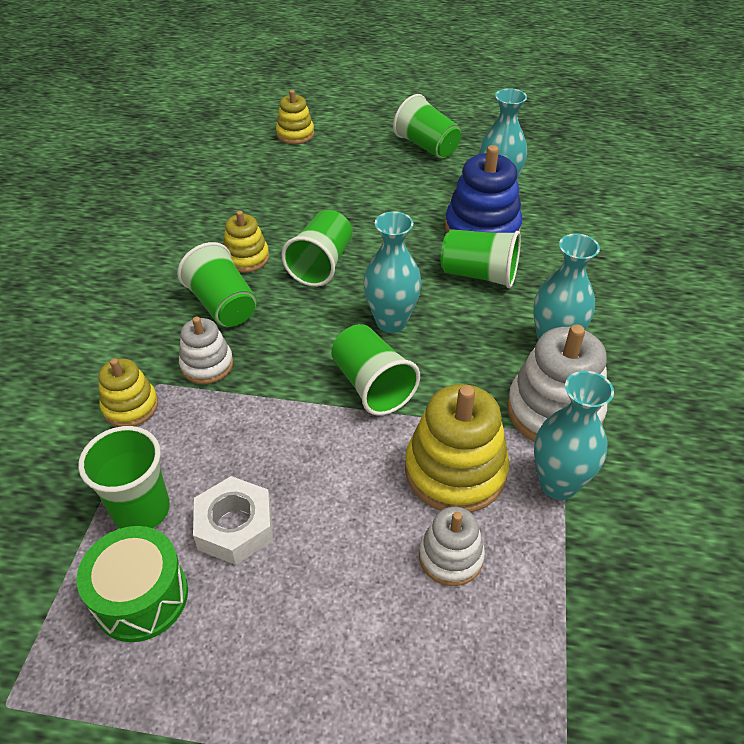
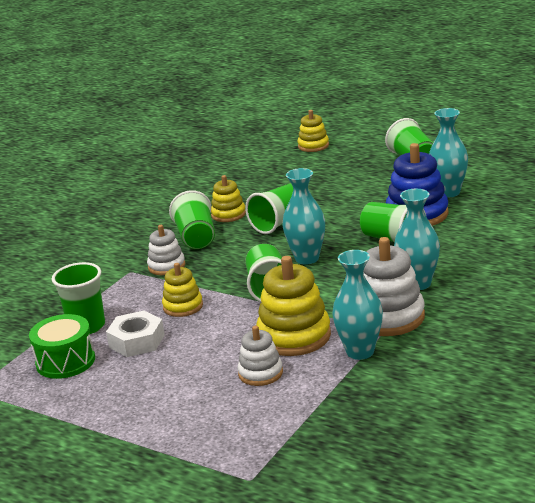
camera: 25 degrees right, 20 degrees down
(130, 406) = (107, 280): yellow stacking toy -> yellow stacking toy (183, 306)

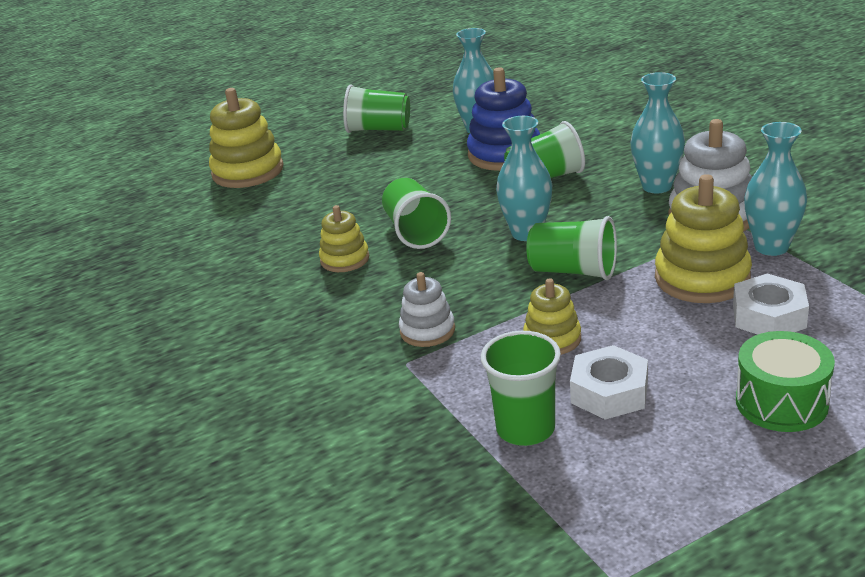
camera: 60 degrees left, 5 degrees up
(65, 361) = (609, 466): green drum -> green drum (781, 402)
(196, 238) = (377, 294): green cup -> none
(260, 373) = (769, 316): white stacking toy -> white nut
(313, 146) = (248, 171): yellow stacking toy -> yellow stacking toy, size x1.72

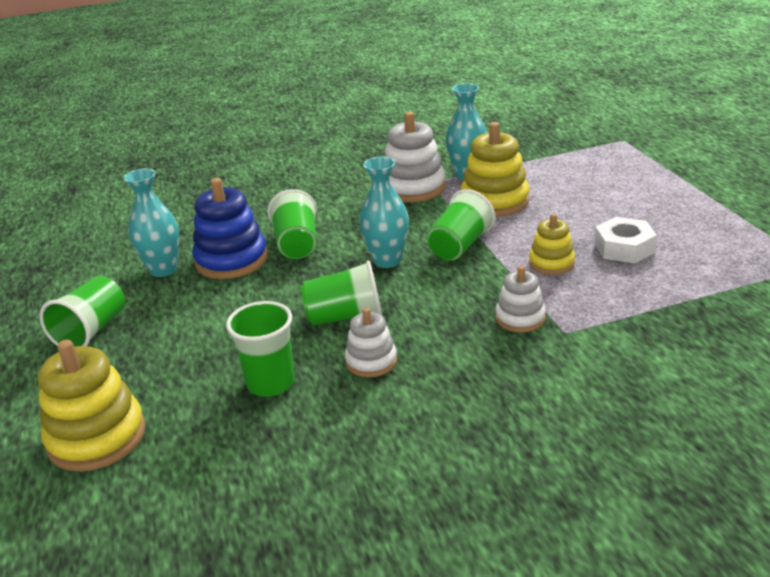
camera: 80 degrees left, 0 degrees up
(345, 259) = (371, 361): yellow stacking toy -> white stacking toy
(525, 429) = (663, 283): green cup -> green cup (271, 383)
(657, 186) = (352, 201): turquoise vase -> none
(769, 316) = (550, 187): white nut -> none
(781, 402) = (644, 196): green drum -> none

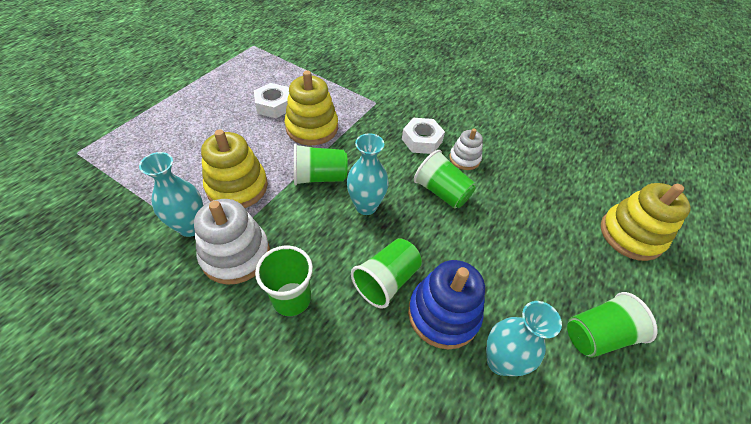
camera: 135 degrees left, 20 degrees up
(271, 383) = (520, 189): green cup -> green cup (291, 299)
(443, 340) = (422, 140): none -> white nut
(520, 318) = (378, 120): white stacking toy -> none
(551, 263) = (312, 128): yellow stacking toy -> yellow stacking toy, size x1.72

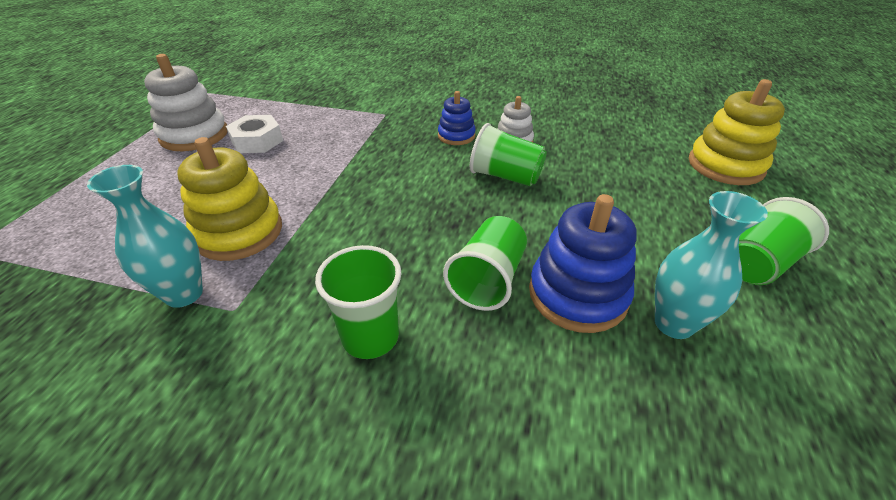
camera: 15 degrees left, 10 degrees down
(235, 254) = (266, 308): white stacking toy -> white stacking toy (194, 135)
(312, 128) = (316, 152): yellow stacking toy -> none
(319, 177) = (348, 196): green cup -> none
(366, 206) = (422, 211): turquoise vase -> none
(422, 140) = (456, 136): white nut -> blue stacking toy

